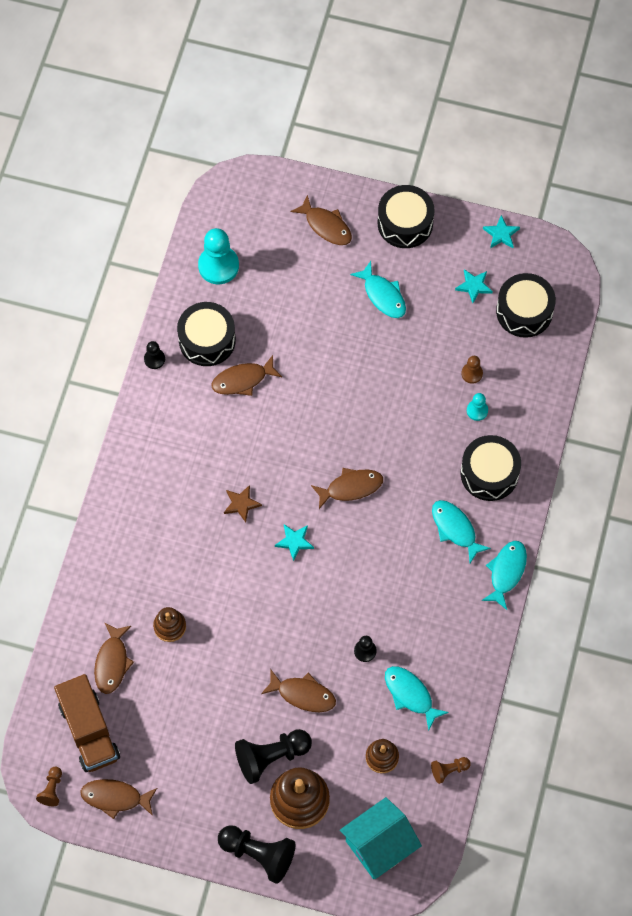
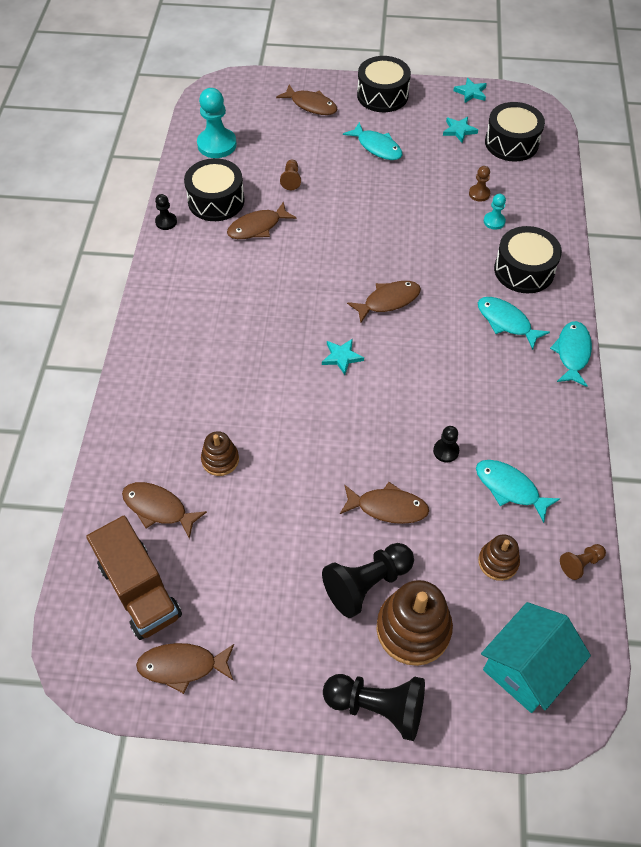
camera: 10 degrees left, 10 degrees down
(52, 789) = (100, 669): brown pawn -> brown pawn (291, 180)
(112, 662) = (158, 508): brown fish -> brown fish turned 120 degrees clockwise
(241, 504) = (277, 331): brown star -> none

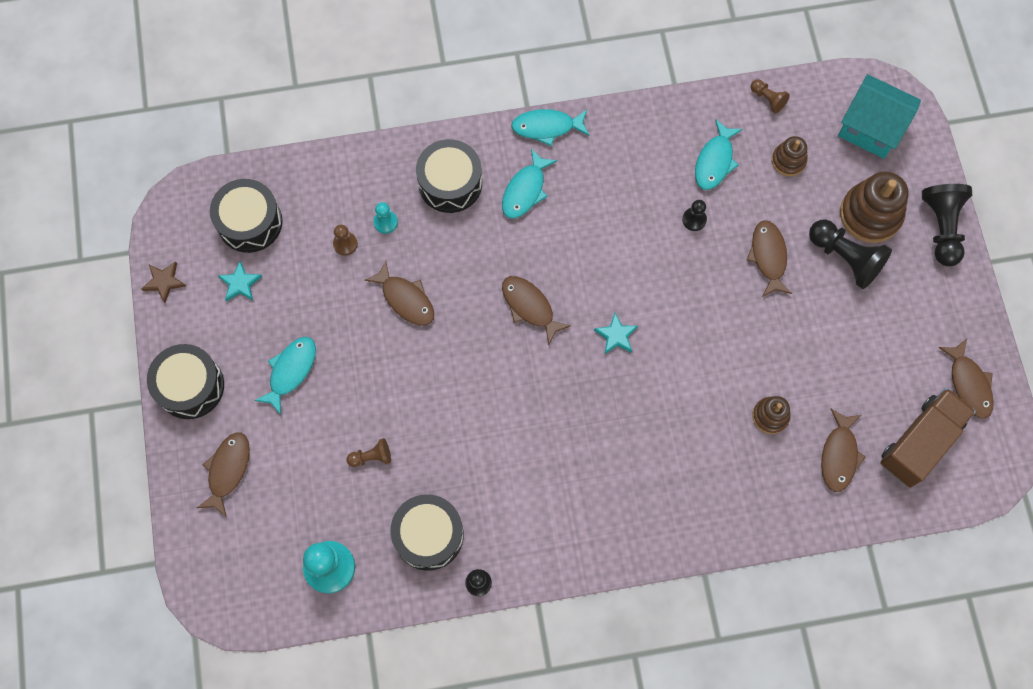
camera: 105 degrees left, 15 degrees up
(257, 227) = (459, 473): brown fish -> brown fish (405, 299)
(471, 92) = (164, 282): turquoise star -> brown star

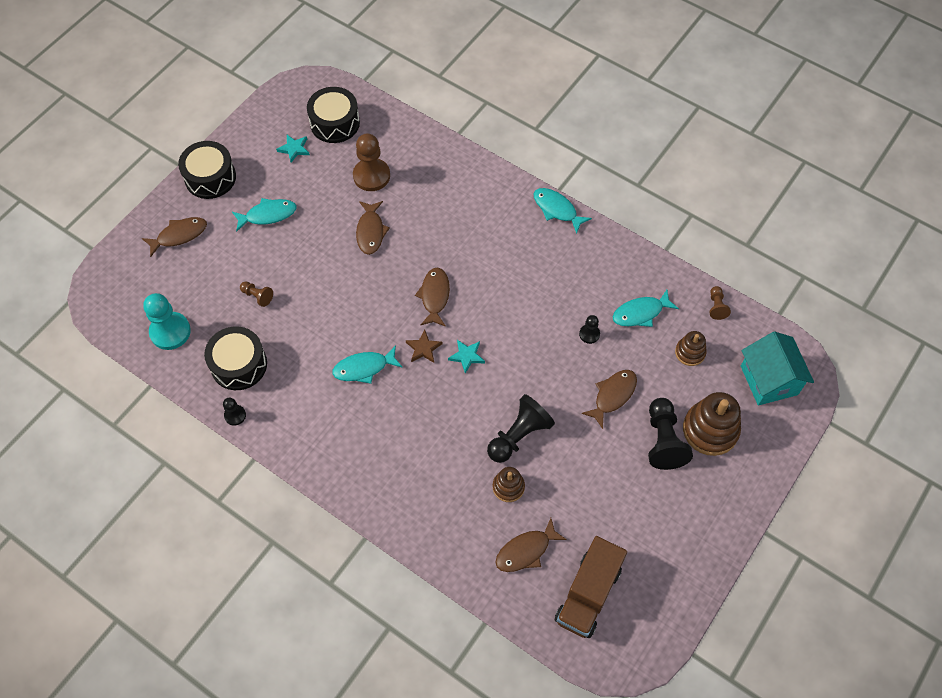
camera: 45 degrees right, 10 degrees down
(164, 282) = (258, 116): brown star -> brown star (423, 348)
(345, 244) = (371, 176): brown pawn -> brown pawn, size x1.95
(385, 222) = (406, 183): turquoise pawn -> none
(450, 183) = (466, 193): black drum -> none
(525, 190) = (504, 232): turquoise fish -> turquoise fish (364, 368)
(920, 443) = (588, 594): brown truck -> brown truck turned 120 degrees clockwise
(941, 228) = (752, 480): black pawn -> black pawn (519, 435)
(968, 384) = (662, 591): brown fish -> none

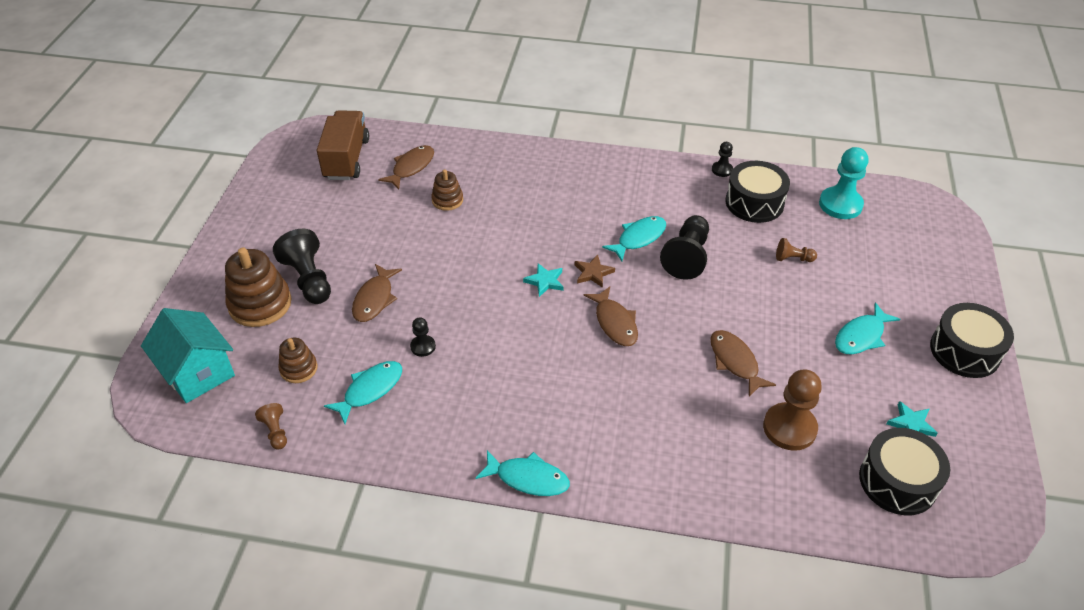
camera: 155 degrees right, 15 degrees down
(179, 235) = (926, 282): brown fish -> none
(519, 435) = (456, 237): black pawn -> black pawn (687, 257)

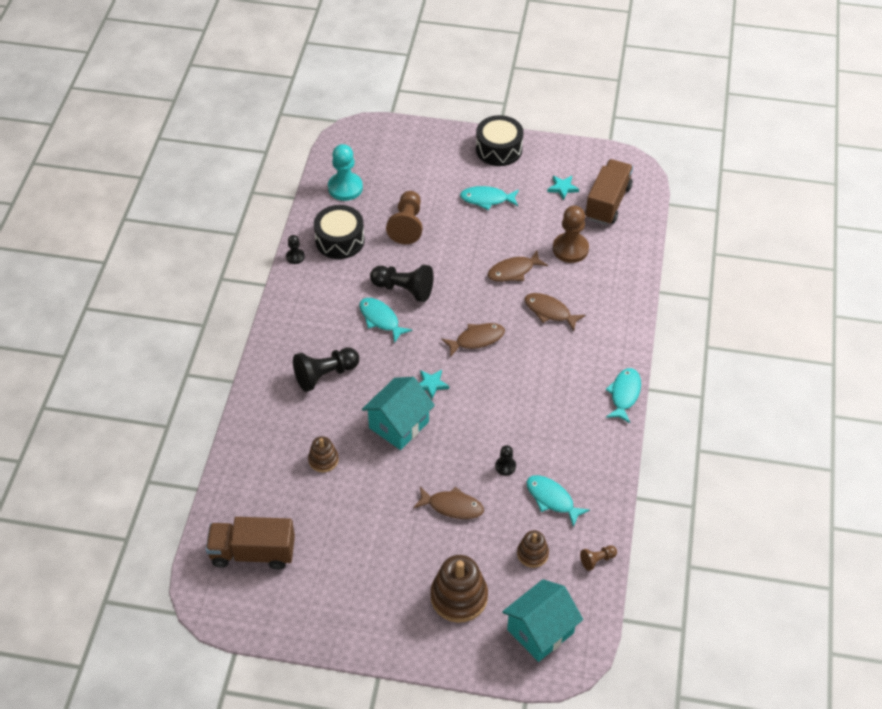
camera: 90 degrees left, 5 degrees up
(309, 279) = (428, 562): black pawn -> black pawn (325, 375)
(411, 167) = (271, 493): brown fish -> brown fish (549, 311)
(488, 255) = (399, 425): none -> turquoise house
(593, 273) = (421, 351): brown star -> none
(793, 258) = (407, 225): brown pawn -> brown pawn, size x1.95
(861, 336) = (487, 199): turquoise fish -> turquoise fish turned 135 degrees clockwise
(898, 481) = (608, 203): black drum -> brown truck

